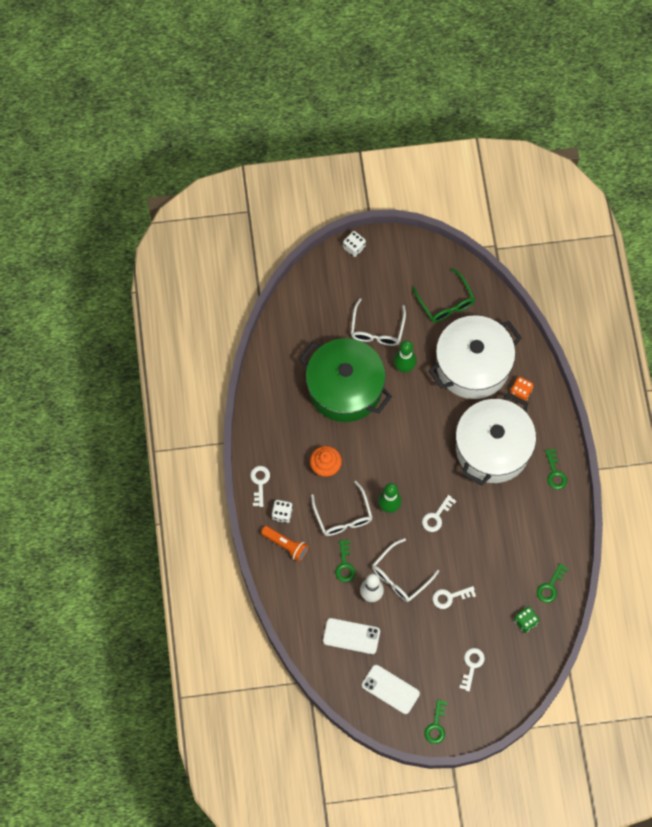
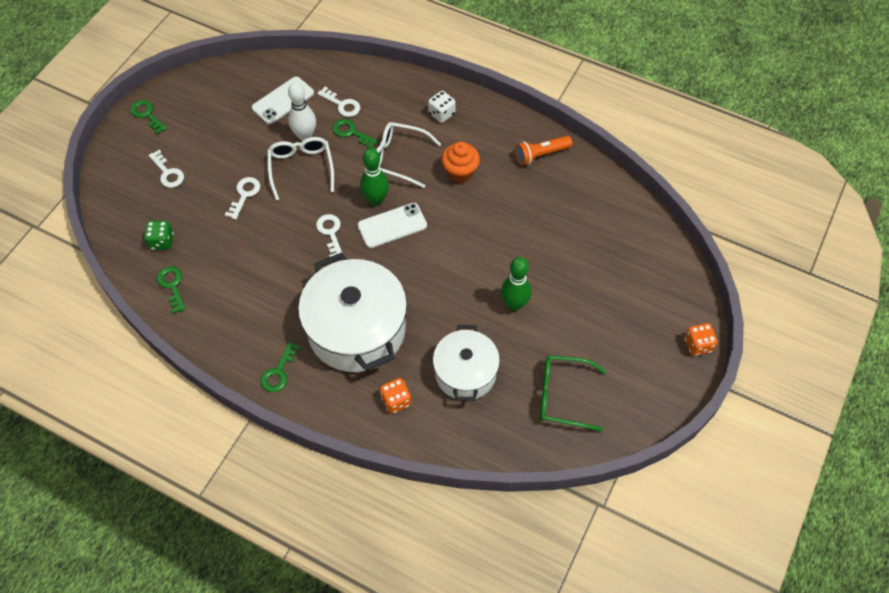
camera: 125 degrees right, 10 degrees down
(259, 483) = (487, 114): white key -> white key (342, 104)
(285, 545) = (409, 100): orange flashlight -> orange flashlight (541, 154)
(345, 388) = (531, 236): green pot -> none
(354, 247) = (697, 345): white dice -> orange dice
(377, 330) = (577, 305): white glasses -> none
(390, 689) = (210, 101): white phone -> white phone (392, 225)
(472, 365) = (465, 373): white pot -> white pot, size x0.61
(555, 473) = (279, 372): green key -> green key turned 90 degrees counterclockwise

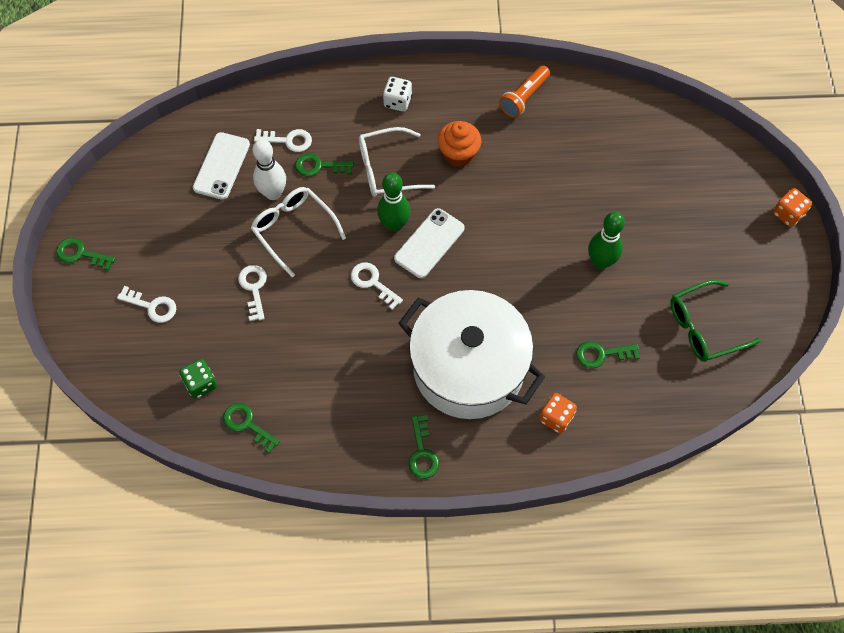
camera: 30 degrees left, 5 degrees up
(465, 373) = (601, 354): white pot -> green key

